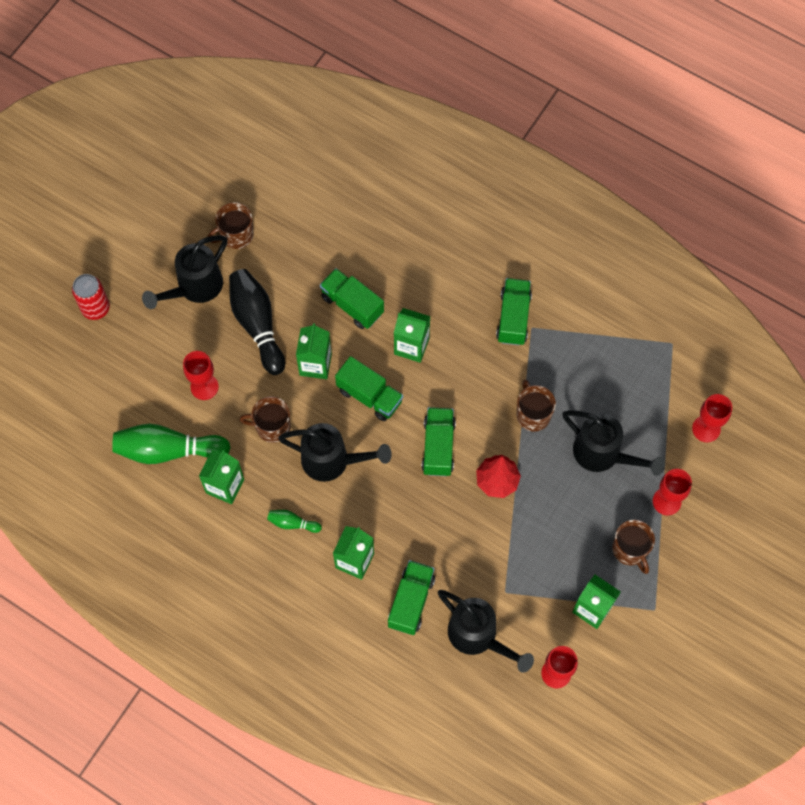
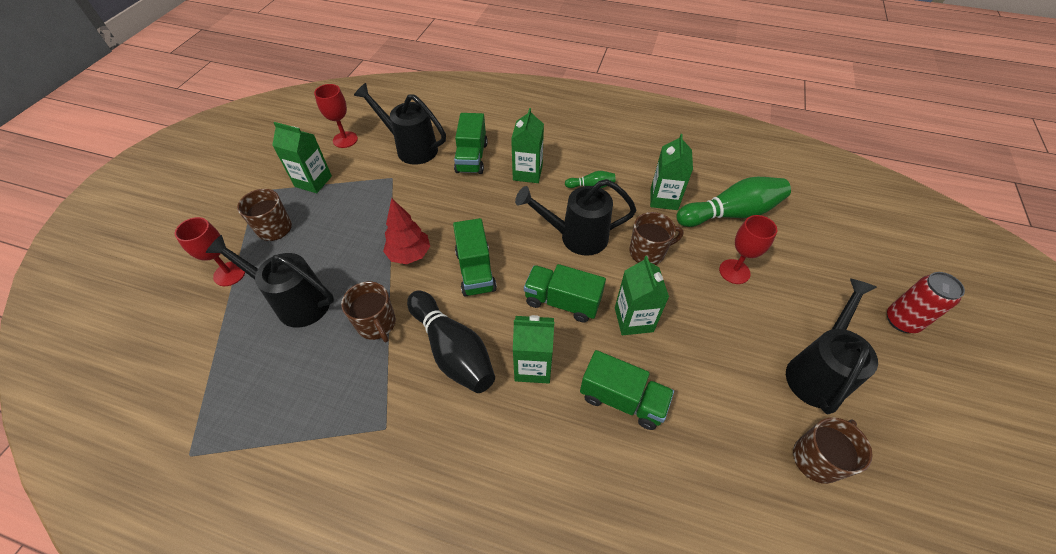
camera: 165 degrees right, 15 degrees down
(257, 325) = (719, 347): black bowling pin -> black bowling pin (452, 350)
(513, 318) = (411, 436): green truck -> none
(706, 429) = (167, 355): red goblet -> none

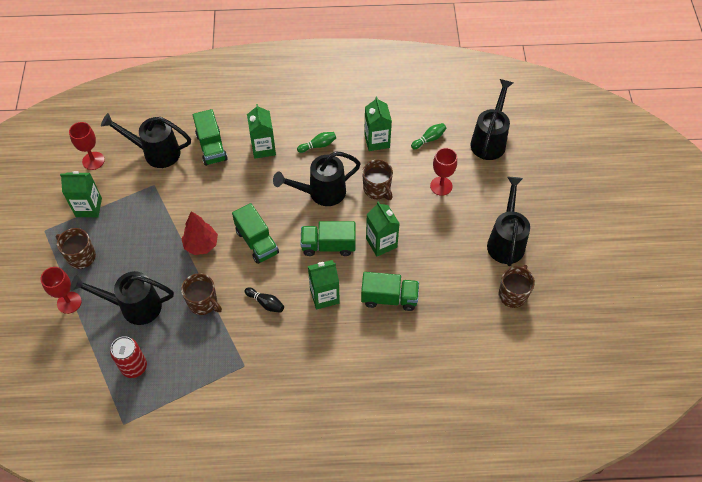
camera: 20 degrees left, 5 degrees up
(452, 350) = (266, 303): black bowling pin -> black bowling pin, size x0.47
(648, 252) = (377, 189): brown mug -> brown mug turned 90 degrees clockwise
(731, 213) = (429, 139): green bowling pin -> green bowling pin, size x0.47
(812, 235) = (489, 141): none -> black watering can
(901, 321) = (555, 189): red can -> red can (134, 367)

